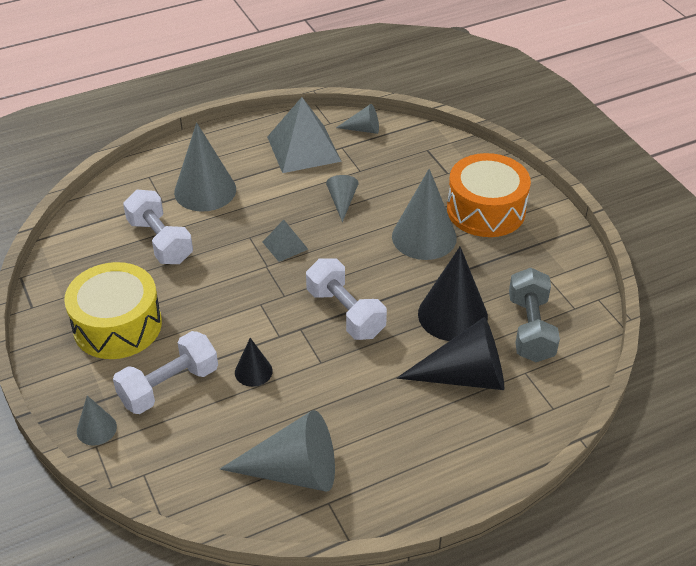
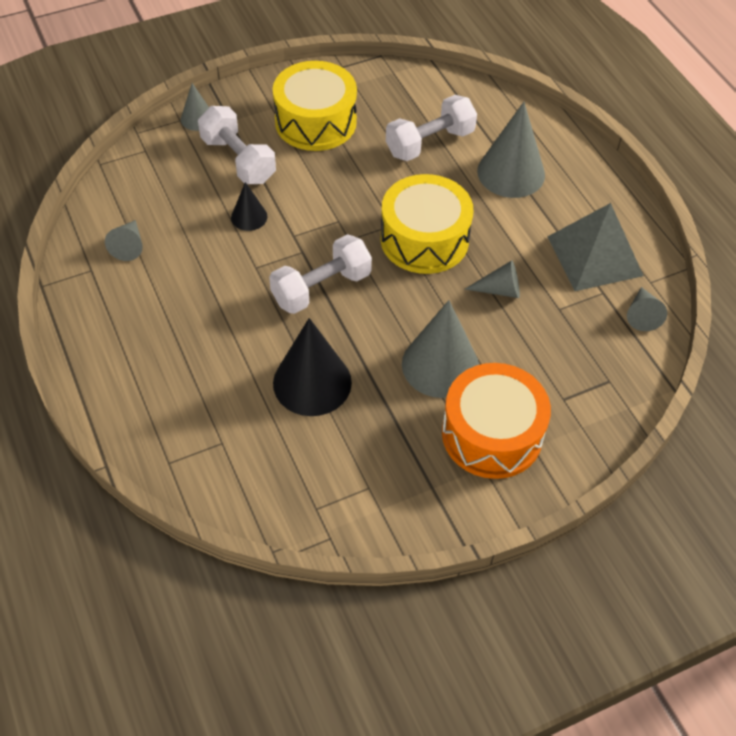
camera: 90 degrees right, 10 degrees up
(285, 245) = (424, 239): grey pyramid -> yellow drum
(293, 471) = (129, 246): grey cone -> grey cone, size x0.52
(465, 376) = (222, 385): black cone -> none
(530, 329) = (285, 456): grey dumbbell -> none

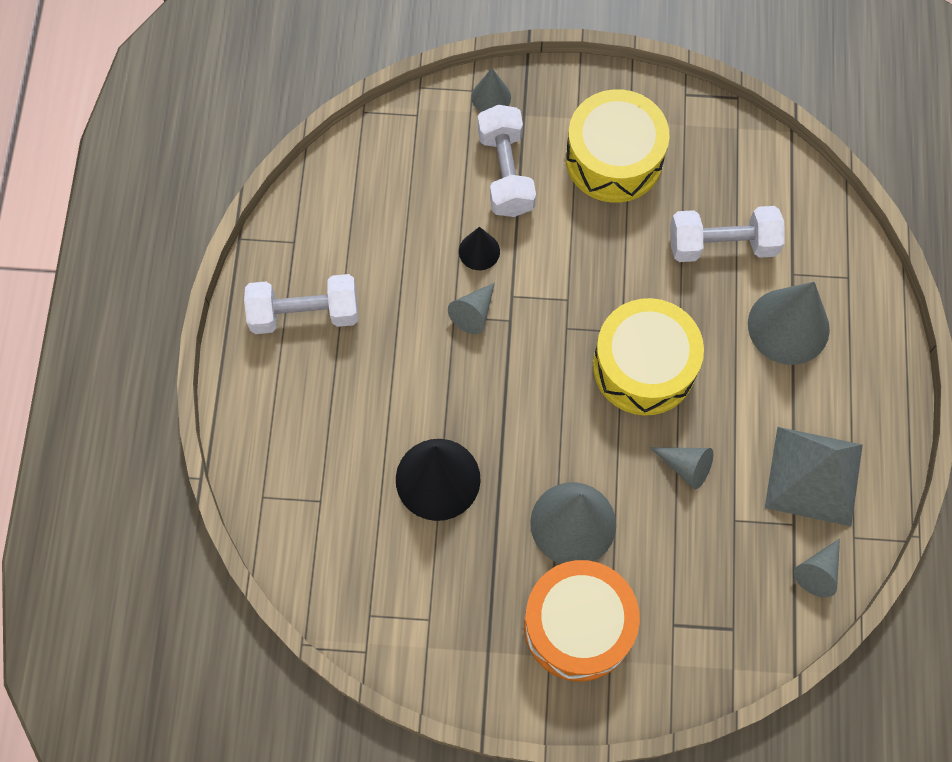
camera: 30 degrees right, 15 degrees up
(129, 246) = (343, 230): grey cone -> grey cone (473, 313)
(321, 288) = (505, 374): white dumbbell -> white dumbbell (304, 314)

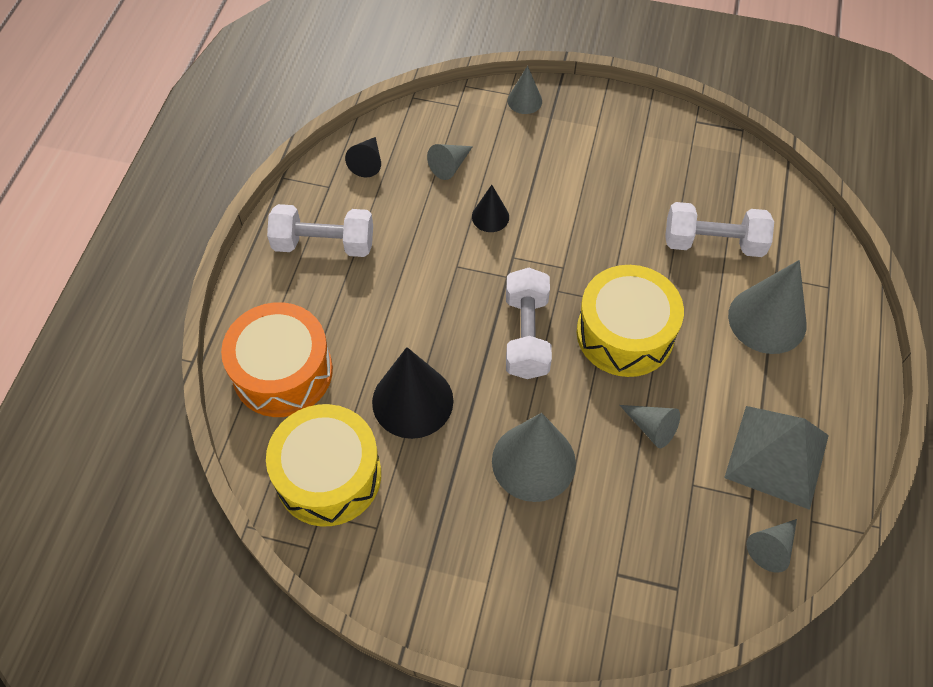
camera: 10 degrees right, 10 degrees down
(330, 204) = (367, 162): none -> black cone
(473, 313) = (475, 265): grey cone -> grey cone (450, 166)
(506, 172) = (526, 159): white dumbbell -> white dumbbell (526, 335)
(578, 626) = (522, 558): orange drum -> orange drum (282, 372)
(614, 158) = (624, 161): yellow drum -> yellow drum (328, 475)

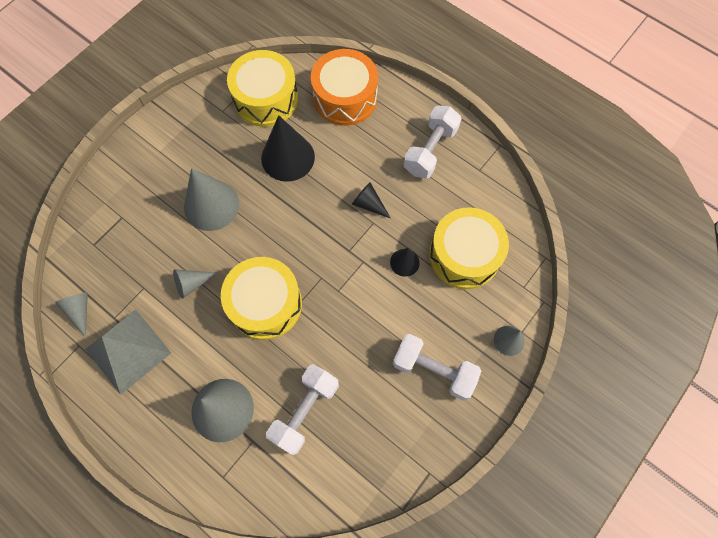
camera: 115 degrees right, 10 degrees up
(367, 162) = (491, 202): black cone -> black cone (369, 204)
(450, 166) = (464, 255): grey cone -> yellow drum
(526, 335) = (297, 241): white dumbbell -> white dumbbell (433, 370)

